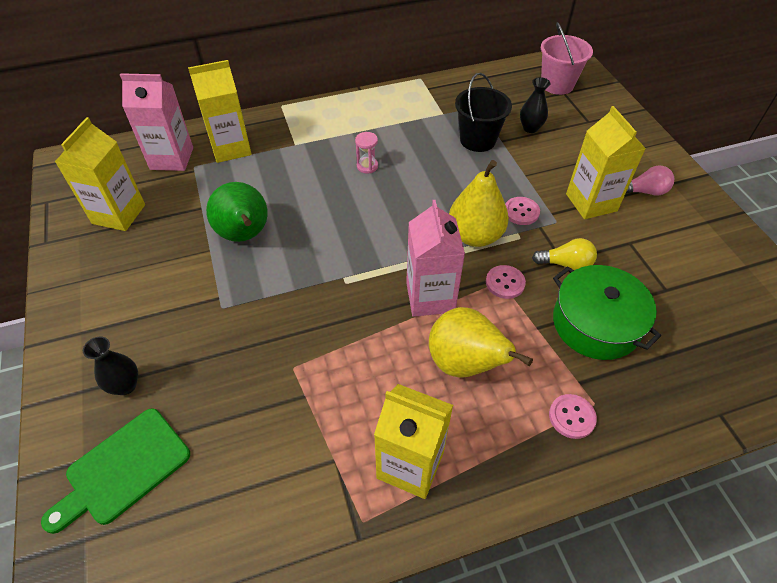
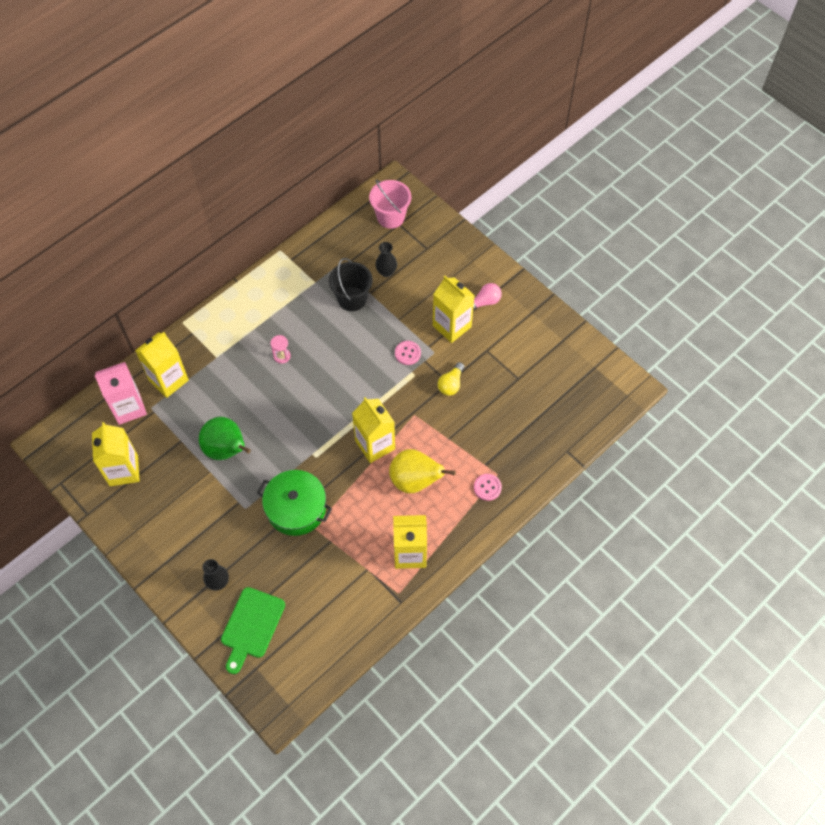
camera: 25 degrees left, 10 degrees up
(430, 297) = (375, 445): pink carton -> yellow carton
(475, 236) = (384, 386): yellow pear -> none
(505, 283) = (417, 414): pink button -> none
(566, 264) = (451, 384): yellow light bulb -> yellow light bulb turned 135 degrees clockwise
(595, 324) = (482, 421): green pot -> green pot (296, 508)

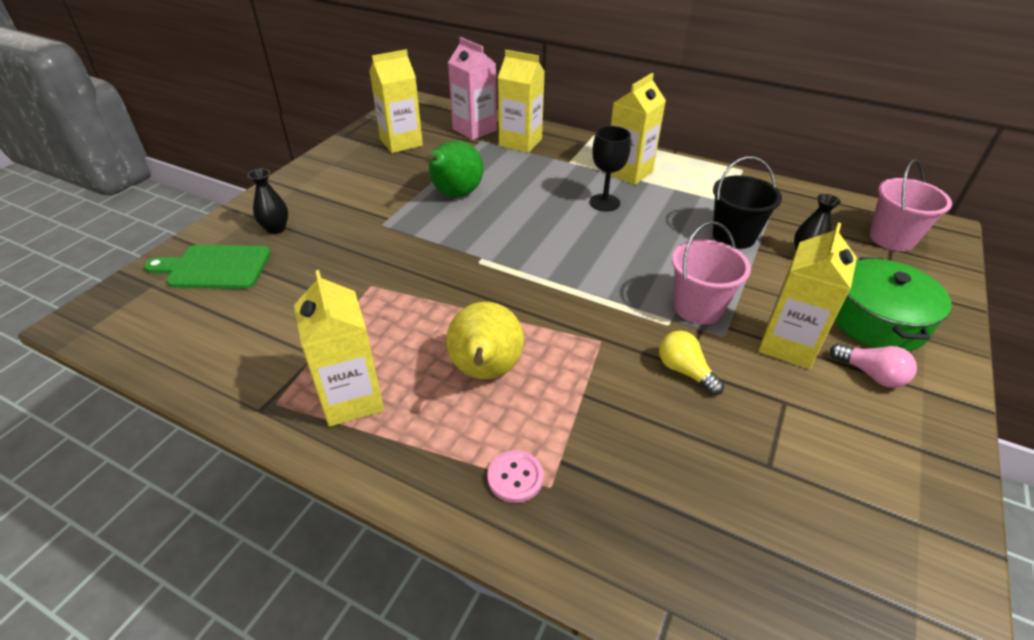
camera: 70 degrees right, 20 degrees down
(282, 356) = (604, 203): pink hourglass -> black goblet
(296, 508) = (395, 264): green pot -> green pot (877, 320)
(375, 445) = (526, 312): yellow carton -> yellow carton (629, 172)
(407, 353) = (698, 308): pink button -> pink bucket
(451, 384) = (684, 371): yellow light bulb -> yellow light bulb turned 45 degrees clockwise

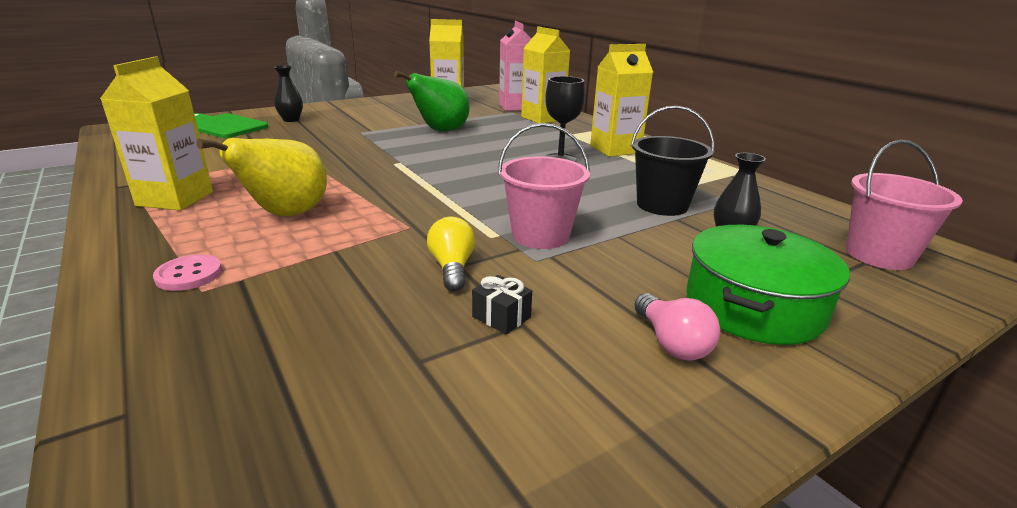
camera: 30 degrees right, 15 degrees down
(767, 402) = (501, 317): none -> black gift
(788, 345) = (598, 287): yellow carton -> none

